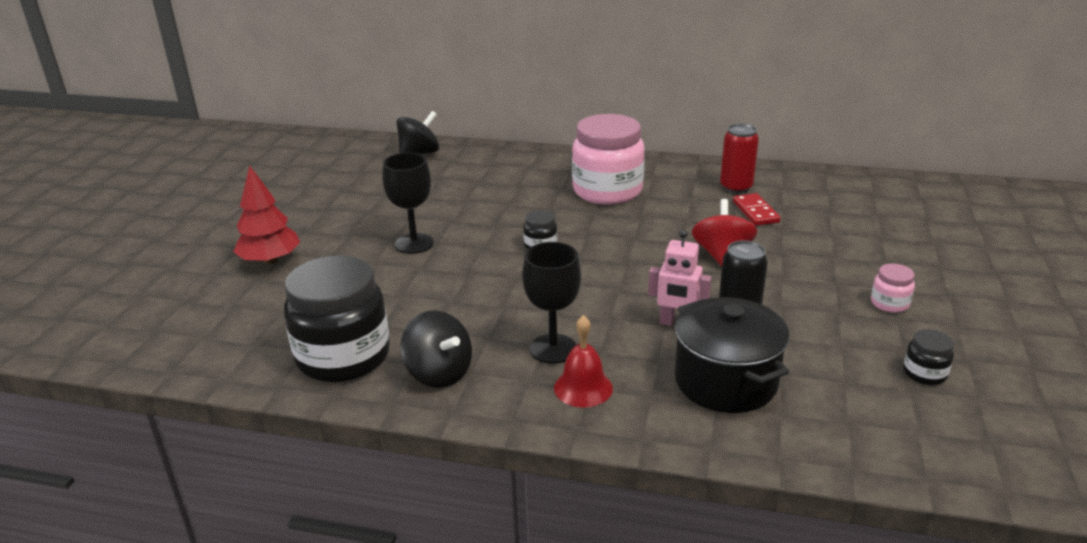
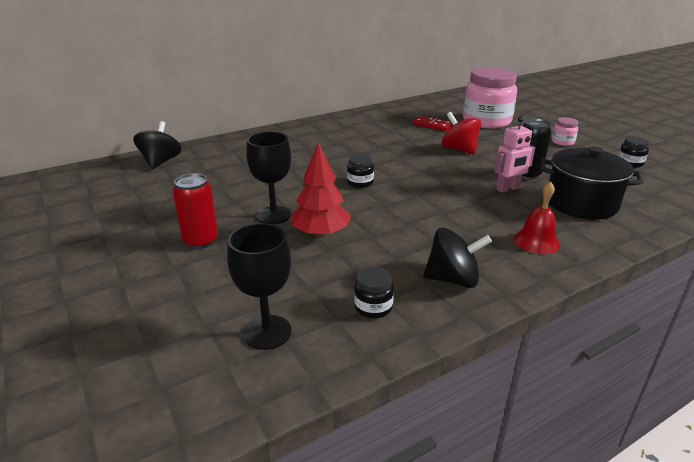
camera: 45 degrees left, 0 degrees up
(270, 260) = (173, 278): red tree -> red tree (321, 233)
(343, 357) = (373, 307): black jar -> black jar, size x0.42
(553, 349) = (481, 231): black goblet -> black goblet (267, 332)
(607, 191) = (338, 141): pink jar -> pink jar (486, 121)
(736, 187) = (400, 117): red can -> red can (201, 241)

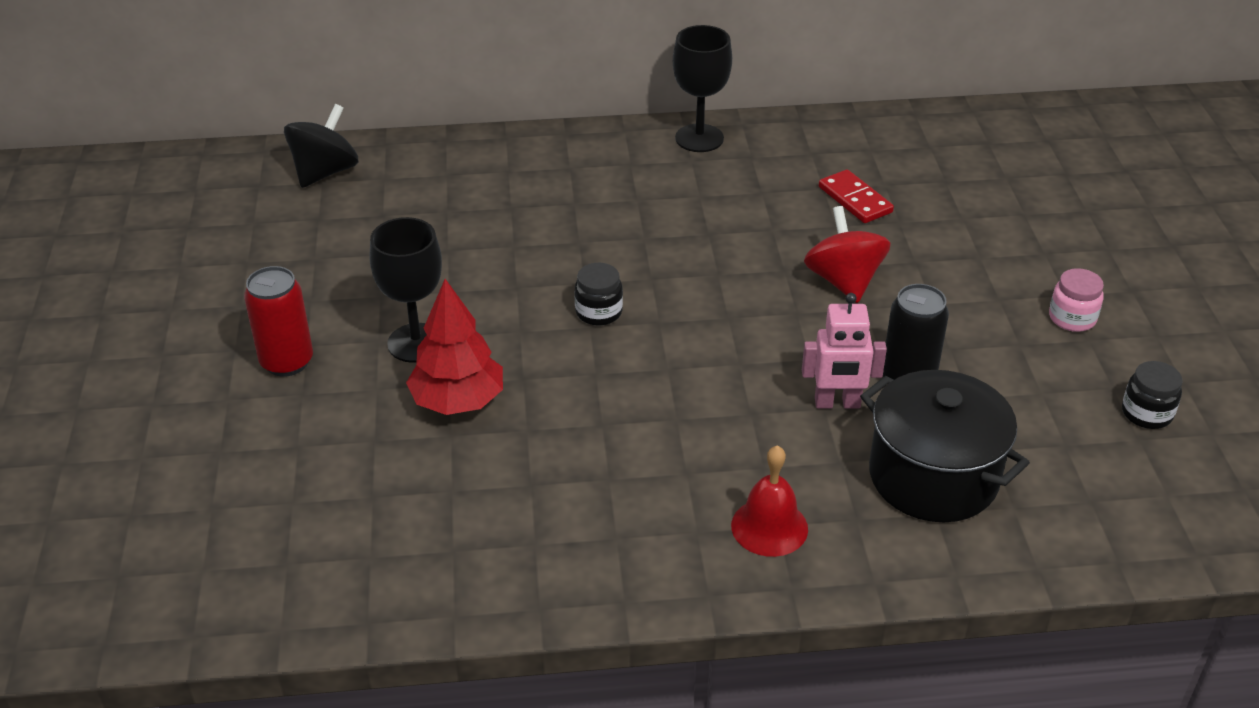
camera: 25 degrees right, 10 degrees up
(267, 332) = (274, 543): black goblet -> black goblet (699, 138)
(373, 307) = (429, 554): black jar -> none
(453, 279) = (575, 549): black spinning top -> none
(486, 121) = (975, 217): pink jar -> none

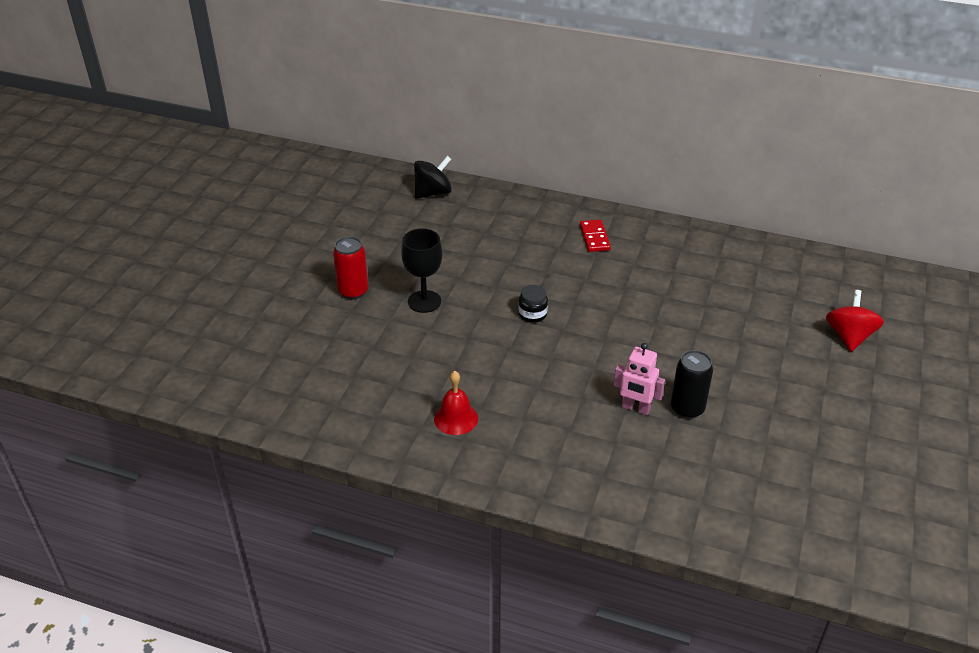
camera: 25 degrees right, 0 degrees up
(458, 401) = (427, 340): red tree -> none
(699, 138) = (656, 229): black goblet -> none
(769, 527) = (551, 463): red bell -> red bell (456, 418)
(844, 281) = (687, 339): red spinning top -> red spinning top (849, 337)
(855, 200) = (728, 293): red domino -> red domino (594, 238)
(933, 477) = (664, 468): black pot -> none
(1072, 318) = (818, 405): pink jar -> none
(1146, 413) = (825, 477): black jar -> none

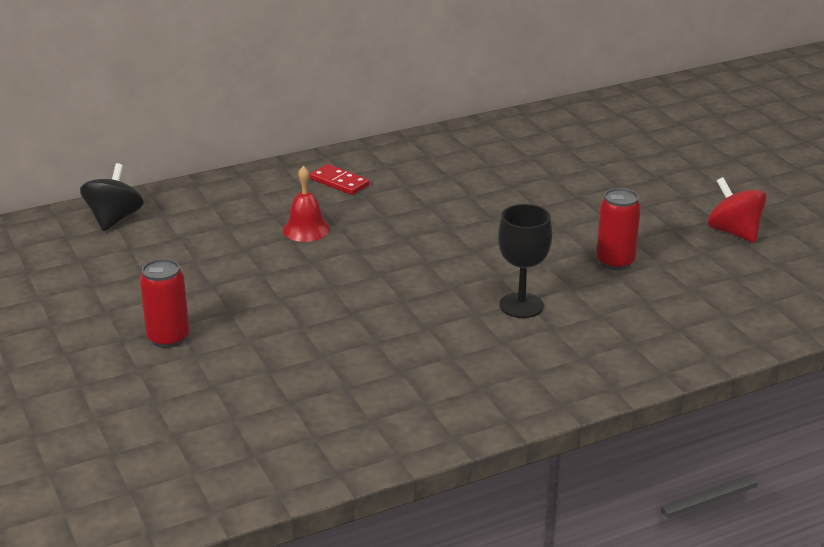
camera: 45 degrees left, 10 degrees down
(424, 301) = (259, 308): black goblet -> black goblet (521, 305)
(456, 418) = (445, 377): red bell -> red bell (306, 229)
(532, 314) = (381, 265): black jar -> none
(635, 408) = (578, 284): pink robot -> none
(687, 409) = (615, 262): black can -> red can
(849, 337) = (646, 155): red spinning top -> red spinning top (733, 232)

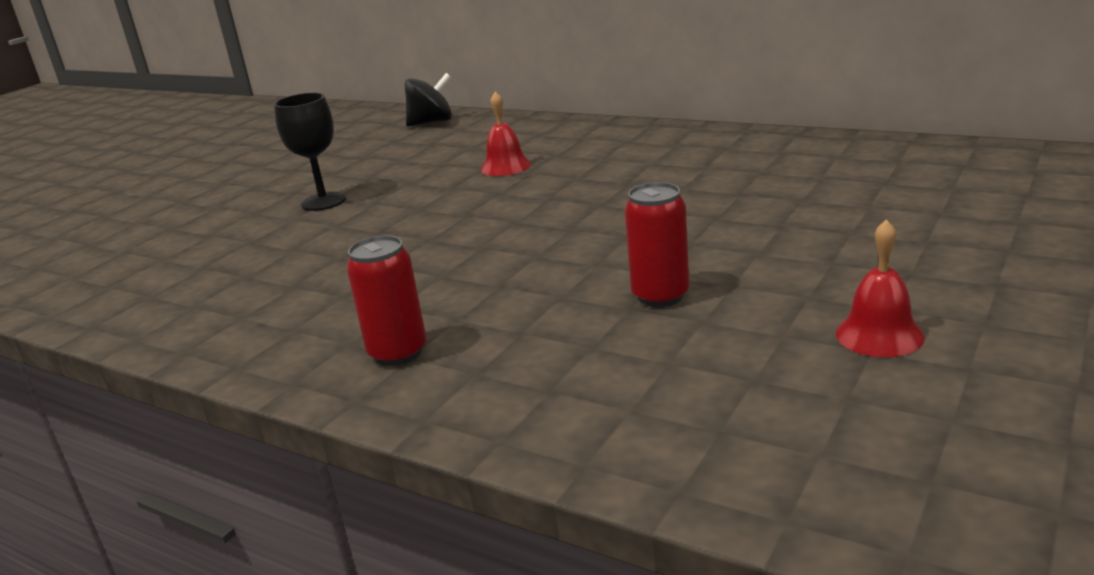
camera: 60 degrees right, 5 degrees down
(168, 338) = (270, 197): red can -> red can (398, 353)
(339, 182) = (610, 144): red domino -> none
(521, 305) = (486, 287): black goblet -> black goblet (323, 201)
(733, 232) = (879, 335): red spinning top -> red bell

